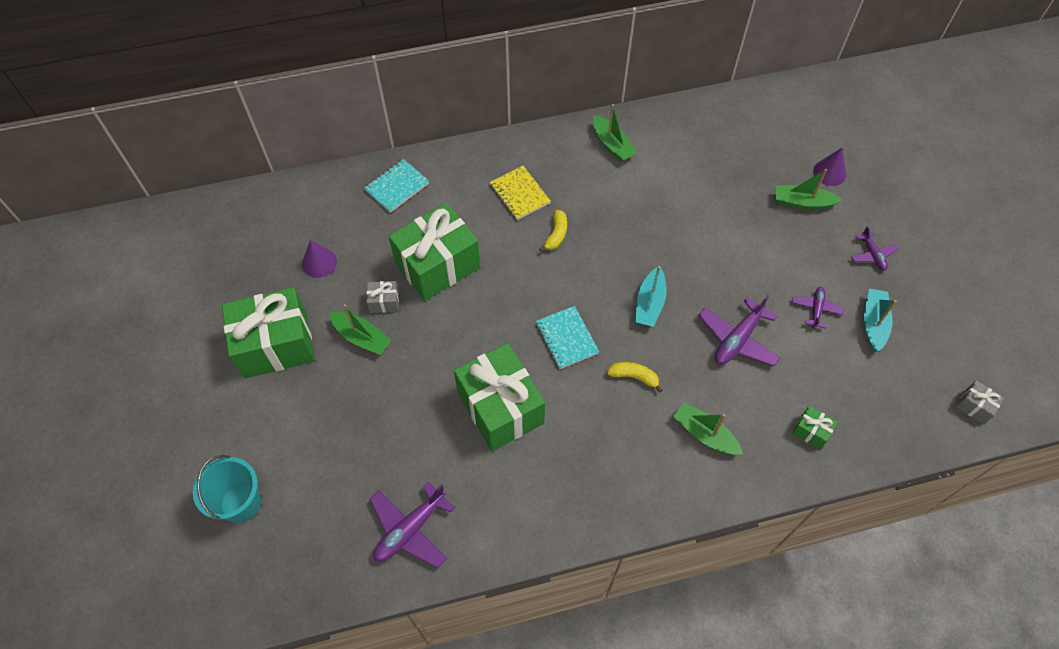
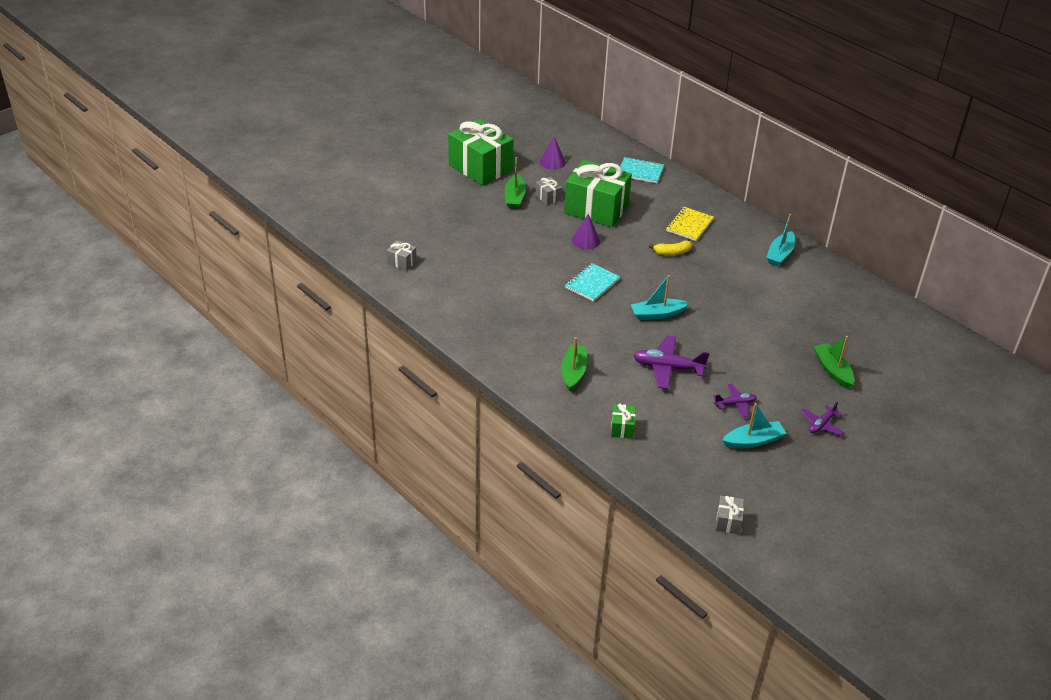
camera: 60 degrees right, 20 degrees down
(241, 503) = (370, 193): turquoise bucket -> none
(410, 529) = (401, 262): purple plane -> grey gift
(500, 408) = (514, 271): green gift -> none
(612, 145) = (780, 254): green boat -> turquoise boat
(634, 377) = (589, 324): yellow banana -> none
(829, 172) = (881, 379): purple cone -> purple cone (586, 240)

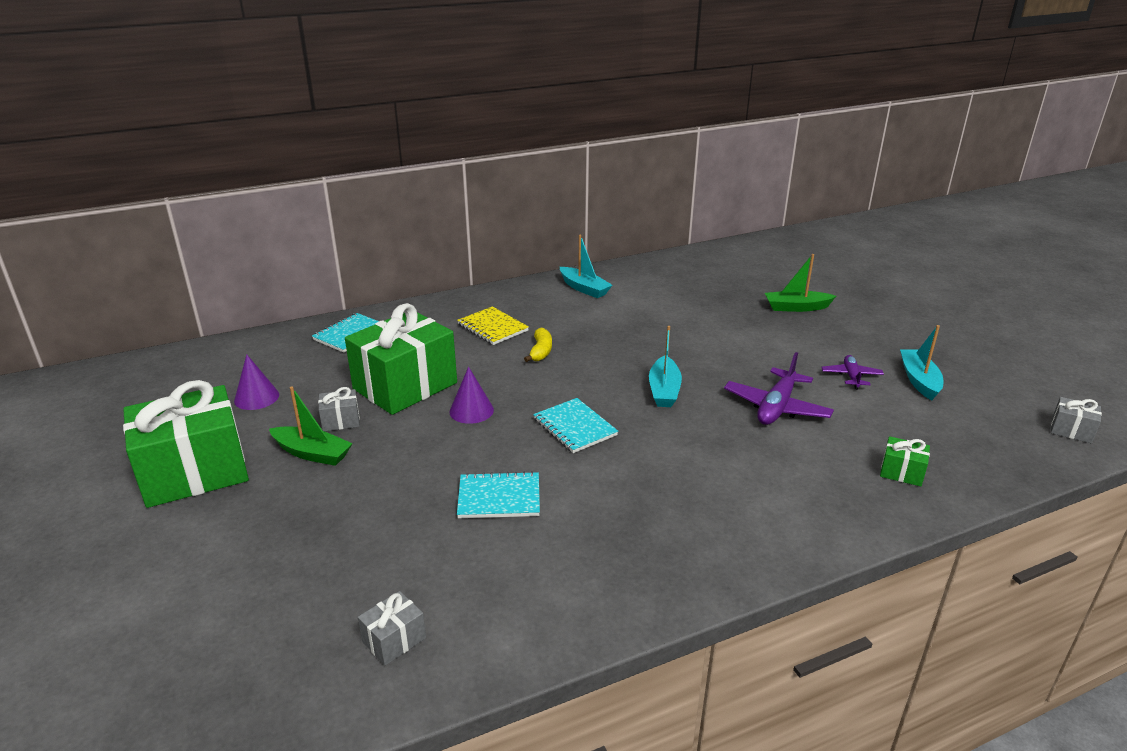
camera: 70 degrees left, 10 degrees down
(511, 269) = (499, 497): none -> turquoise notebook
(573, 372) = (774, 489): green boat -> none
(821, 424) = (887, 334): purple plane -> none

